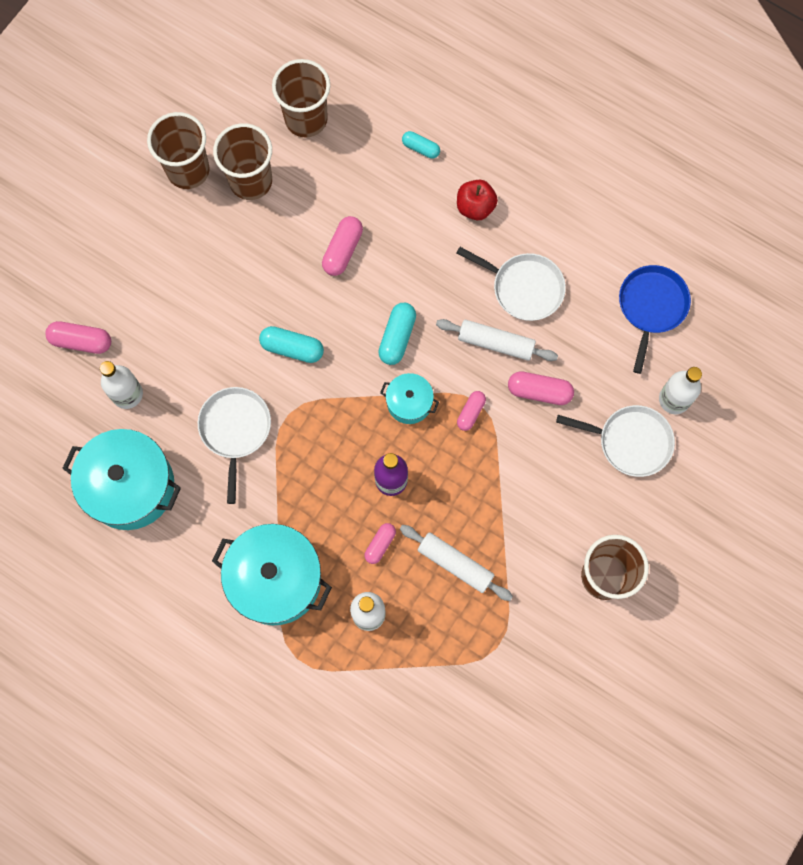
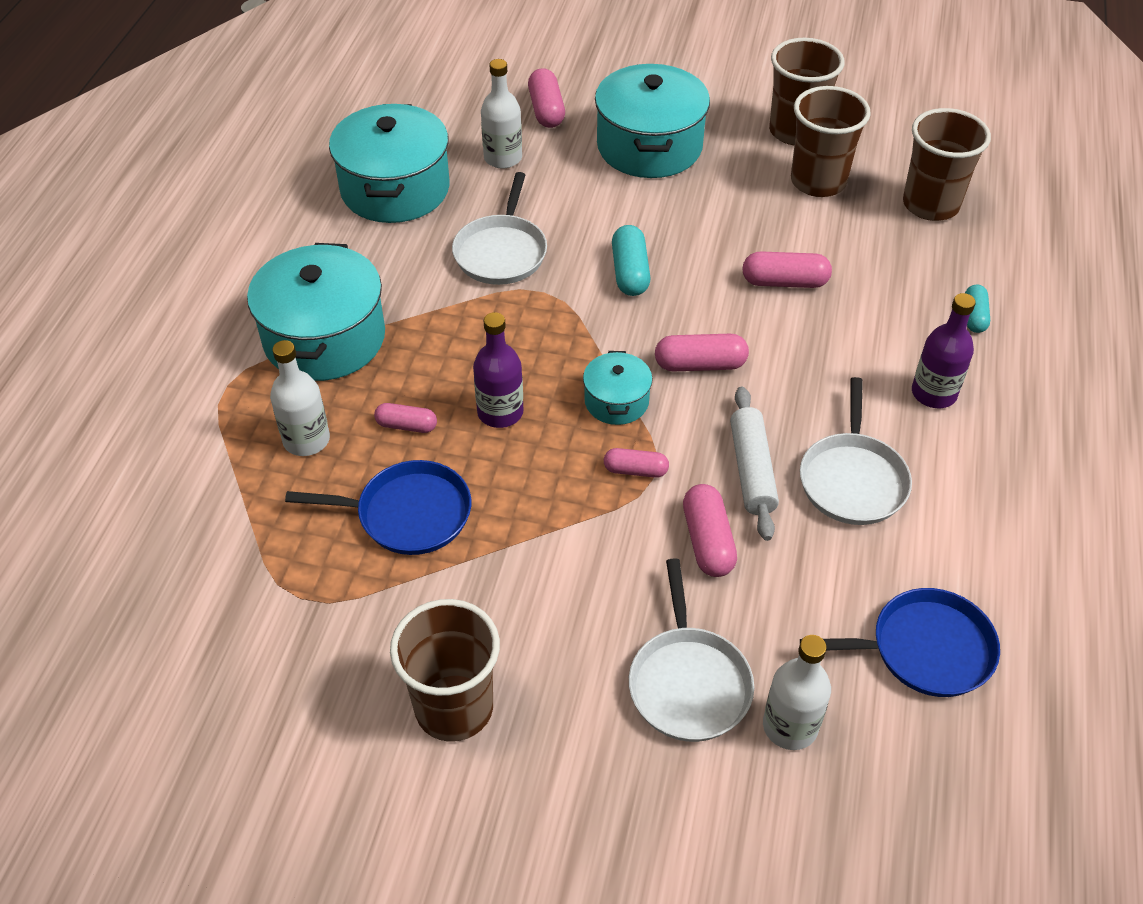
camera: 70 degrees right, 25 degrees down
(160, 281) = (649, 146): none -> turquoise pot
(235, 429) = (501, 252): white pan -> white pan turned 120 degrees clockwise
(397, 337) = (700, 365): turquoise capsule -> pink capsule
(455, 564) = (408, 514): white rolling pin -> blue pan
(475, 207) = (933, 393): red apple -> purple bottle

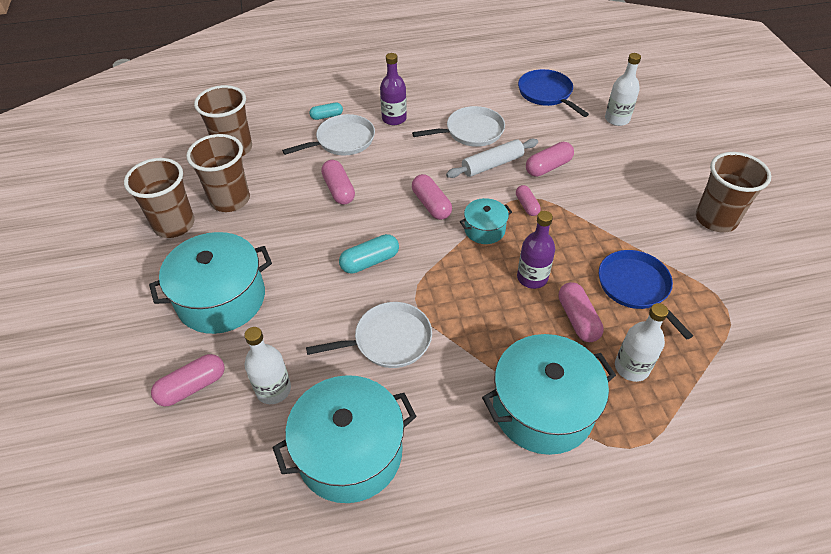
camera: 115 degrees left, 0 degrees up
(406, 425) = (578, 319): pink capsule -> pink capsule, size x1.53
(688, 683) = (627, 151): white pan -> white pan (342, 140)

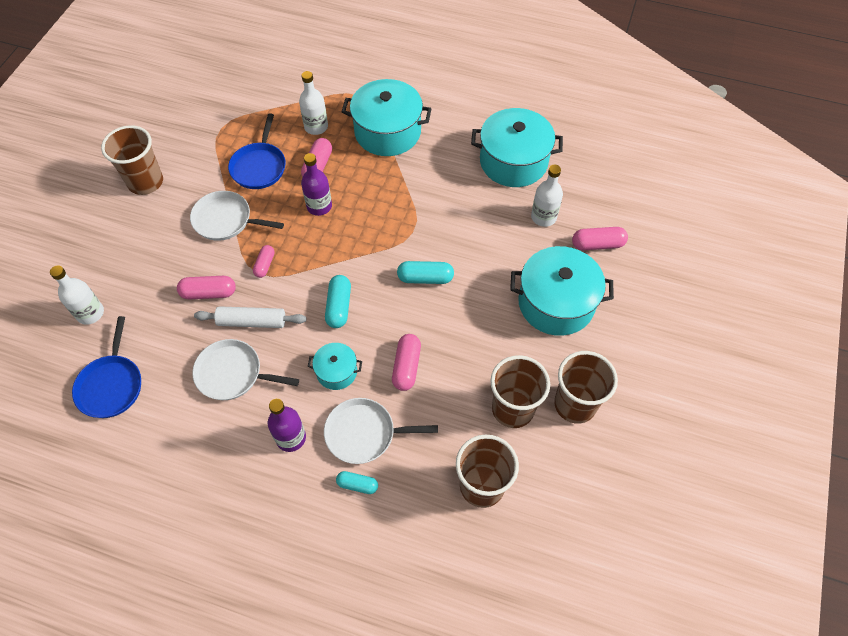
camera: 150 degrees left, 10 degrees up
(389, 340) = (450, 212): white pan -> white pan (225, 220)
(431, 204) = (339, 306): pink capsule -> turquoise capsule
(484, 229) = (317, 261): turquoise pot -> turquoise pot (336, 371)

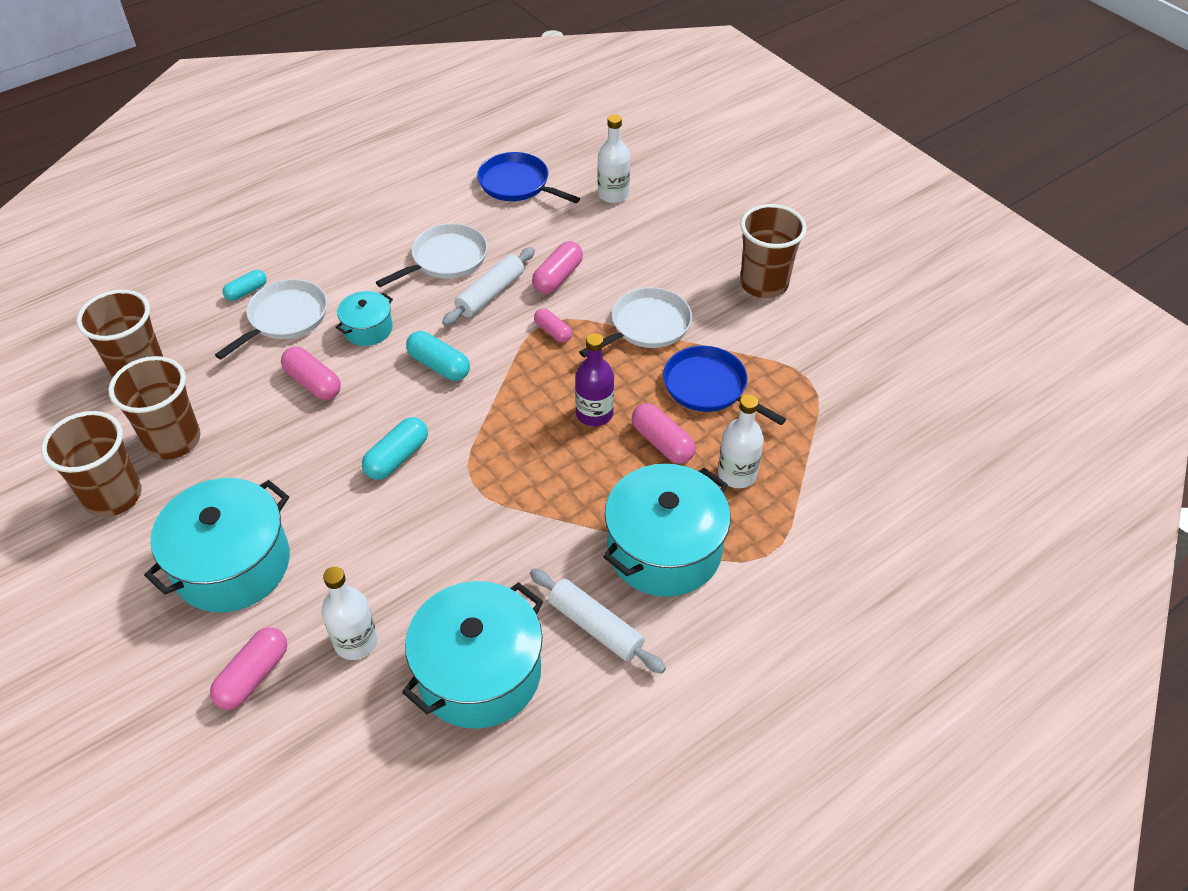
camera: 125 degrees right, 10 degrees down
(291, 438) = (339, 269): purple bottle -> none
(452, 134) = (595, 626): none -> white rolling pin

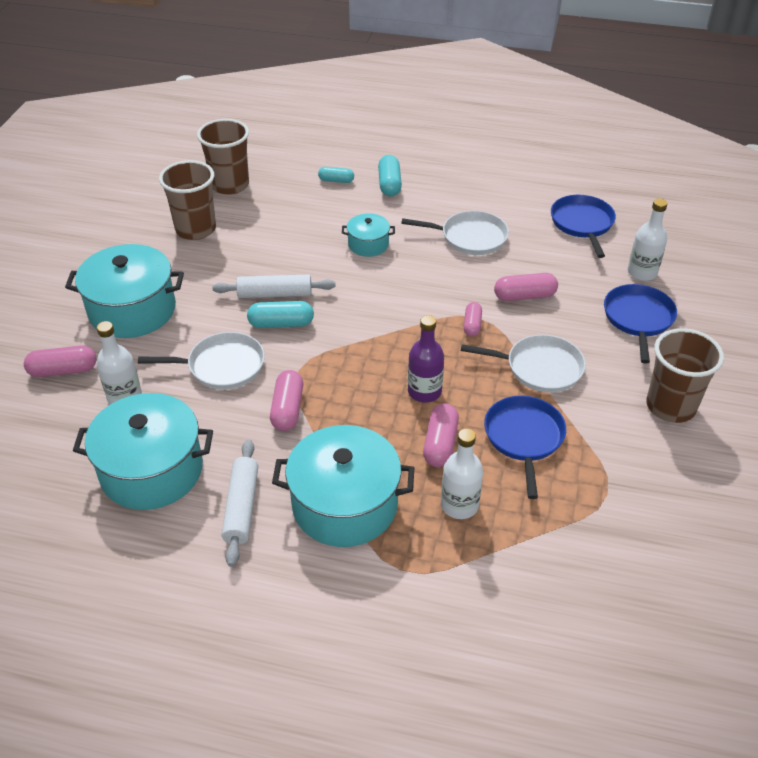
camera: 50 degrees right, 5 degrees down
(113, 496) = (135, 235): brown cup -> none
(285, 318) = (335, 208): white pan -> white pan (222, 366)
(313, 383) = (299, 251): pink capsule -> pink capsule (288, 409)
(439, 365) = (376, 293): turquoise capsule -> turquoise capsule (389, 184)
(490, 294) = (467, 275): white rolling pin -> white rolling pin (275, 294)
(659, 234) = (638, 318): none -> blue pan

